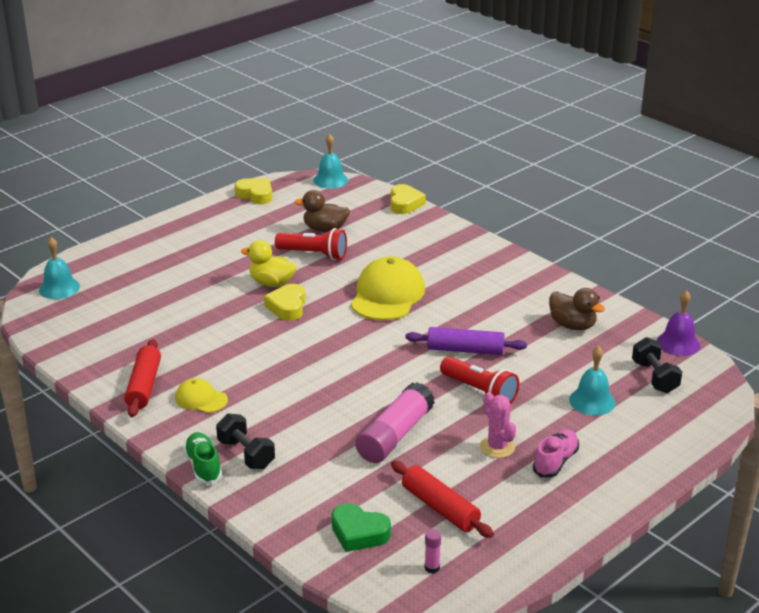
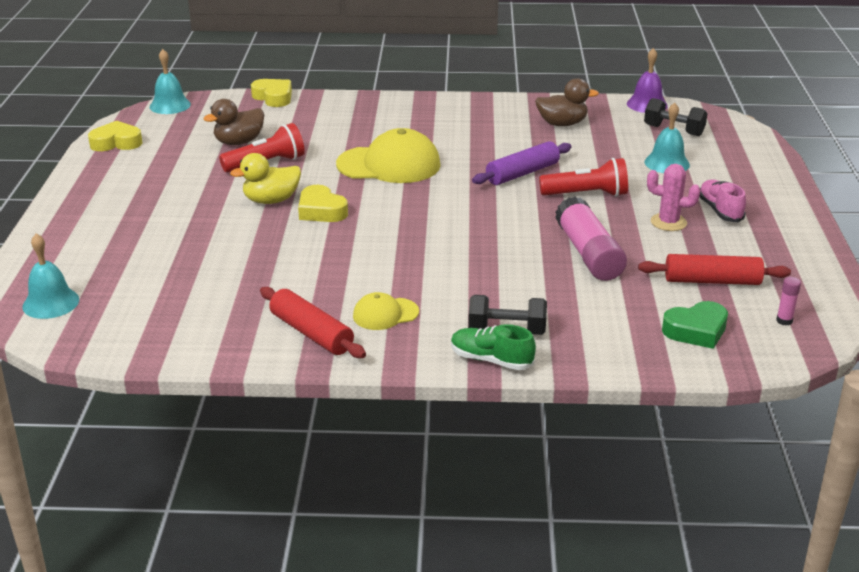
camera: 45 degrees left, 0 degrees up
(387, 295) = (389, 165): yellow cap -> yellow cap turned 120 degrees clockwise

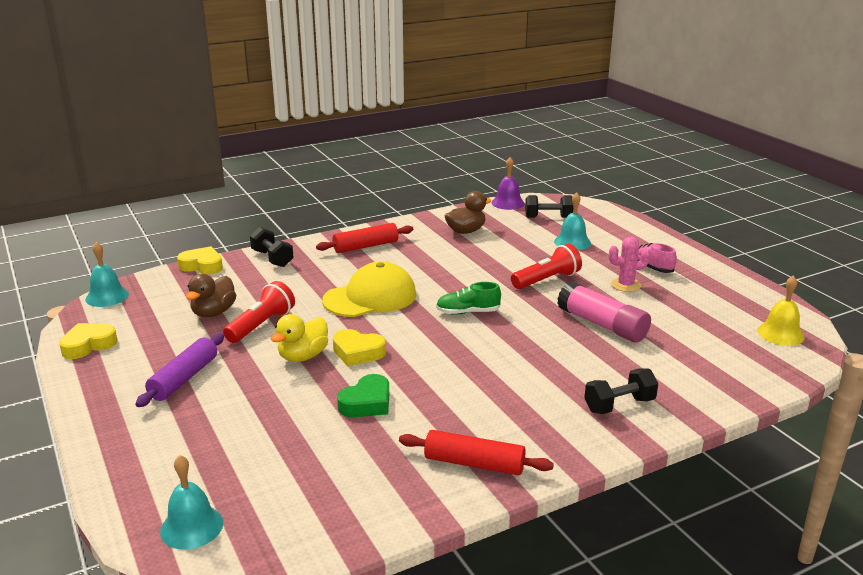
camera: 30 degrees left, 5 degrees down
(341, 105) = (272, 258): none -> black dumbbell
(385, 314) = (514, 424): yellow cap -> none
(491, 360) = (637, 433): green shoe -> green shoe (468, 312)
(522, 173) = (482, 276): purple rolling pin -> purple rolling pin (184, 378)
(696, 330) = (739, 359): green heart -> green heart (367, 403)
(712, 281) = (704, 319): red rolling pin -> red rolling pin (366, 246)
(784, 321) = (780, 333): pink glue stick -> yellow bell

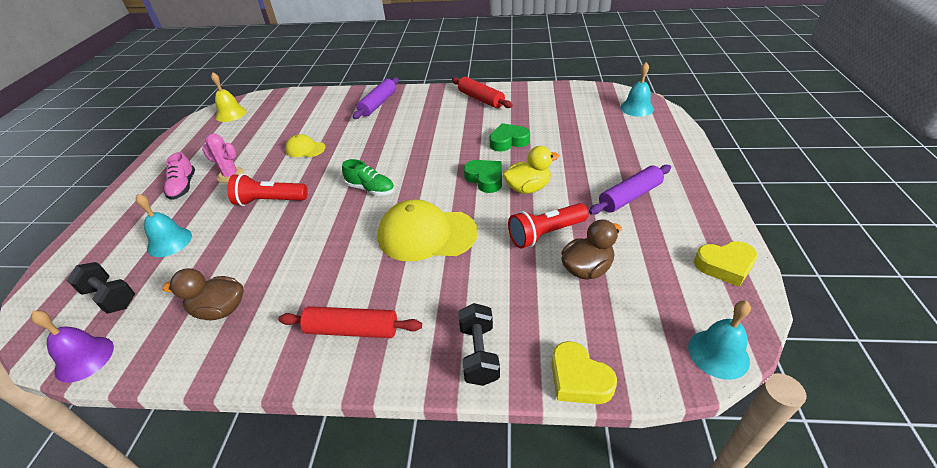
camera: 145 degrees left, 15 degrees up
(358, 352) = (485, 179): yellow heart -> green heart
(602, 325) = (305, 149): pink glue stick -> yellow cap
(619, 405) = (378, 104): black dumbbell -> purple rolling pin

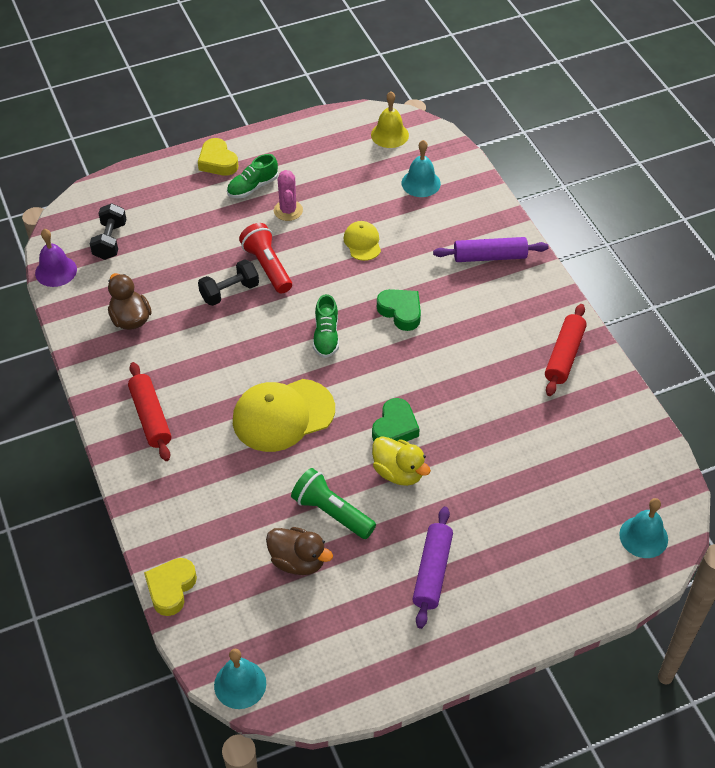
camera: 60 degrees right, 10 degrees up
(169, 242) = (182, 232): turquoise bell -> turquoise bell (421, 183)
(183, 187) = (252, 187): pink shoe -> green shoe
(426, 234) = (283, 415): yellow cap -> yellow cap turned 90 degrees counterclockwise
(479, 354) = (165, 513): black dumbbell -> black dumbbell (229, 292)
(508, 141) = (480, 422): green heart -> green heart (401, 312)
(545, 234) = (331, 512): red flashlight -> green flashlight
(629, 197) = (432, 572): purple rolling pin -> purple rolling pin turned 75 degrees clockwise
(725, 266) = (358, 678): yellow heart -> yellow heart (218, 162)

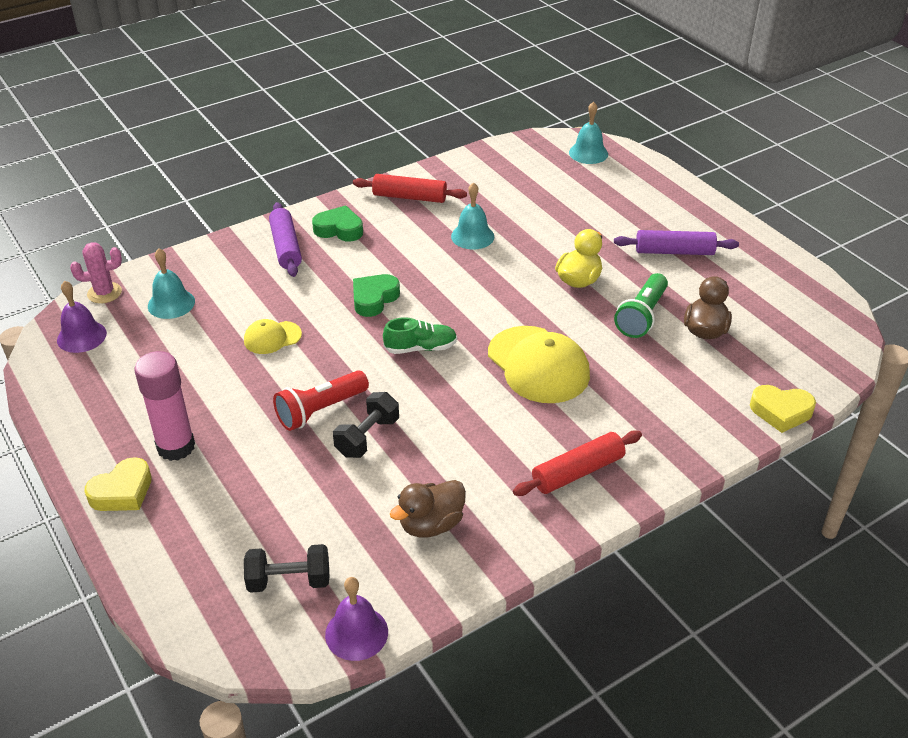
camera: 100 degrees left, 10 degrees down
(229, 292) = (367, 437): black dumbbell -> black dumbbell turned 75 degrees clockwise
(240, 684) = (847, 348): turquoise bell -> turquoise bell (472, 236)
(252, 187) = (176, 447): green shoe -> pink glue stick
(288, 210) = (220, 406): pink cactus -> pink cactus (104, 293)
(389, 135) = (81, 336): yellow bell -> purple bell
(395, 427) = (527, 288): green heart -> green heart (339, 229)

